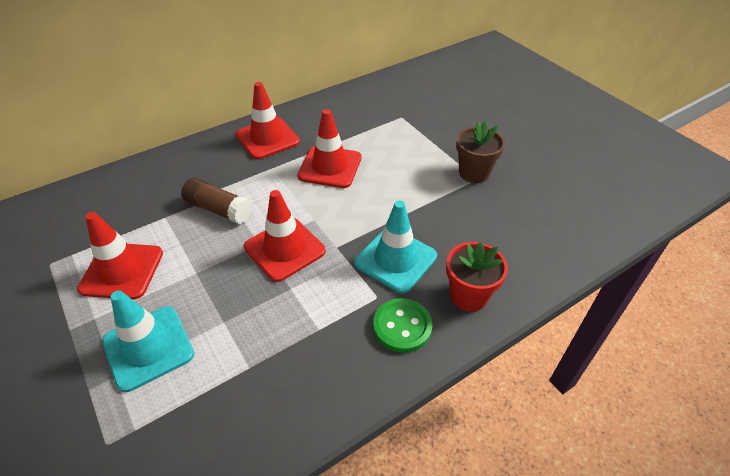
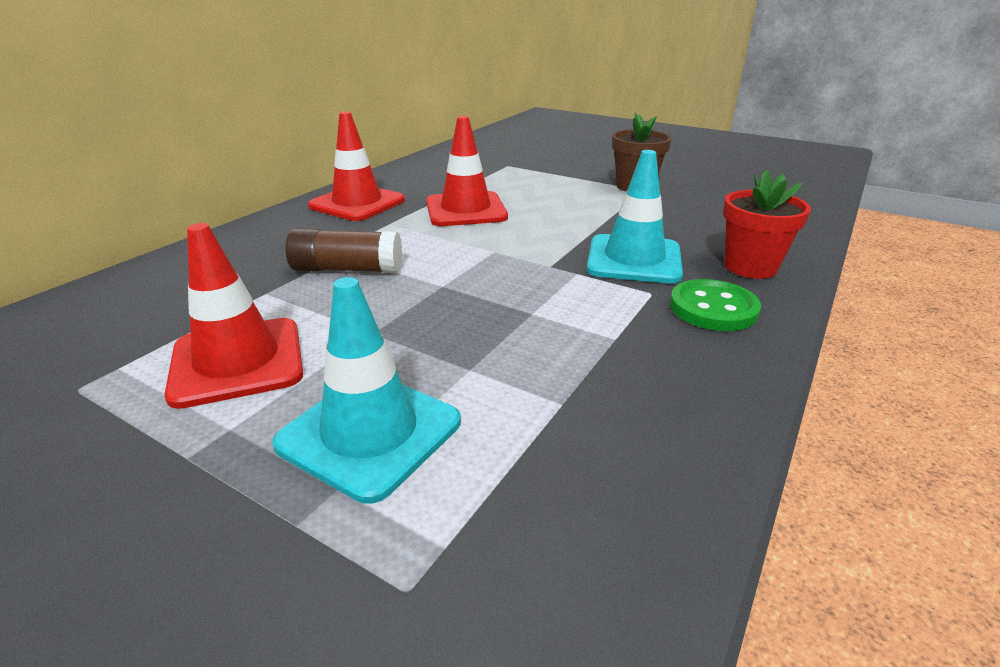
camera: 25 degrees left, 15 degrees down
(284, 249) = (483, 282): red traffic cone -> none

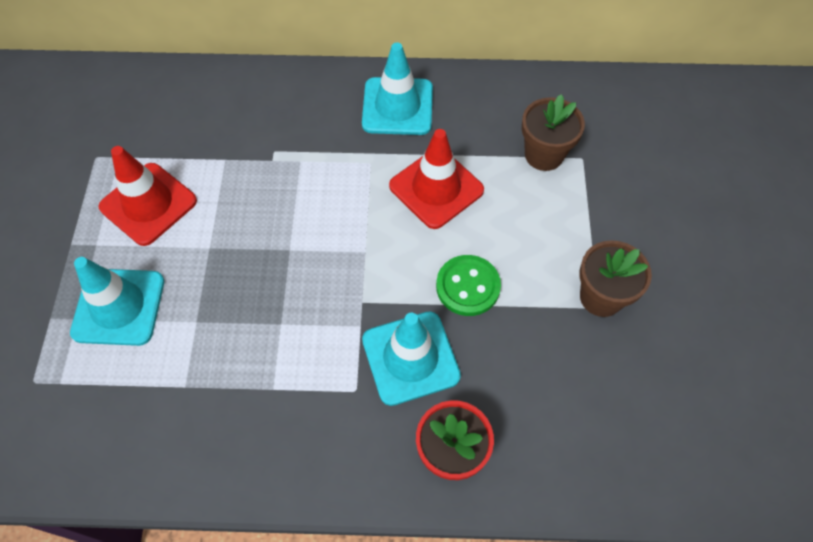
camera: 60 degrees right, 30 degrees up
(347, 269) = (280, 180): brown glue stick -> none
(357, 203) = (397, 106): red traffic cone -> turquoise traffic cone
(488, 173) = (544, 155): none -> brown flower pot
(713, 308) = (353, 441): green button -> green button (468, 286)

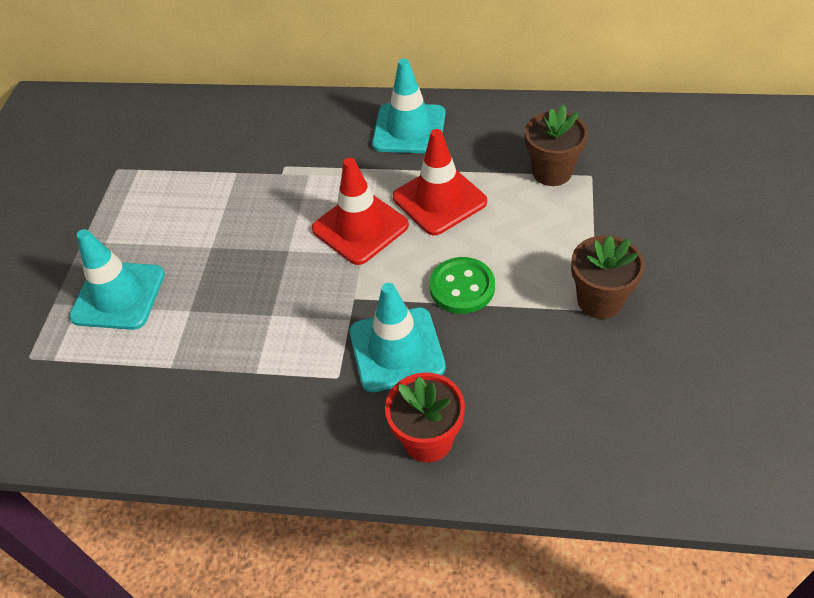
camera: 10 degrees right, 10 degrees down
(148, 204) = (159, 209): red traffic cone -> red traffic cone (360, 227)

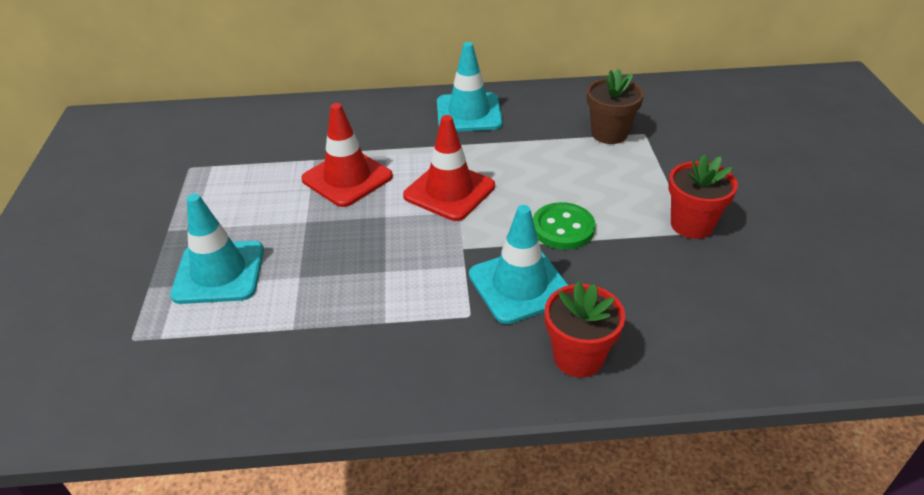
camera: 15 degrees left, 10 degrees down
(439, 200) = (516, 163): red traffic cone -> red traffic cone (347, 178)
(600, 300) = (691, 225): brown flower pot -> red flower pot

